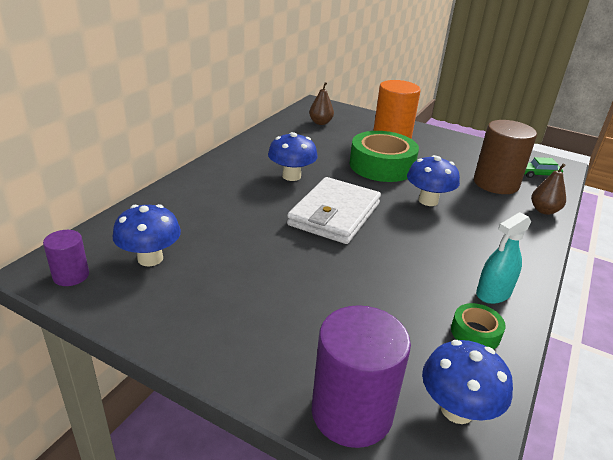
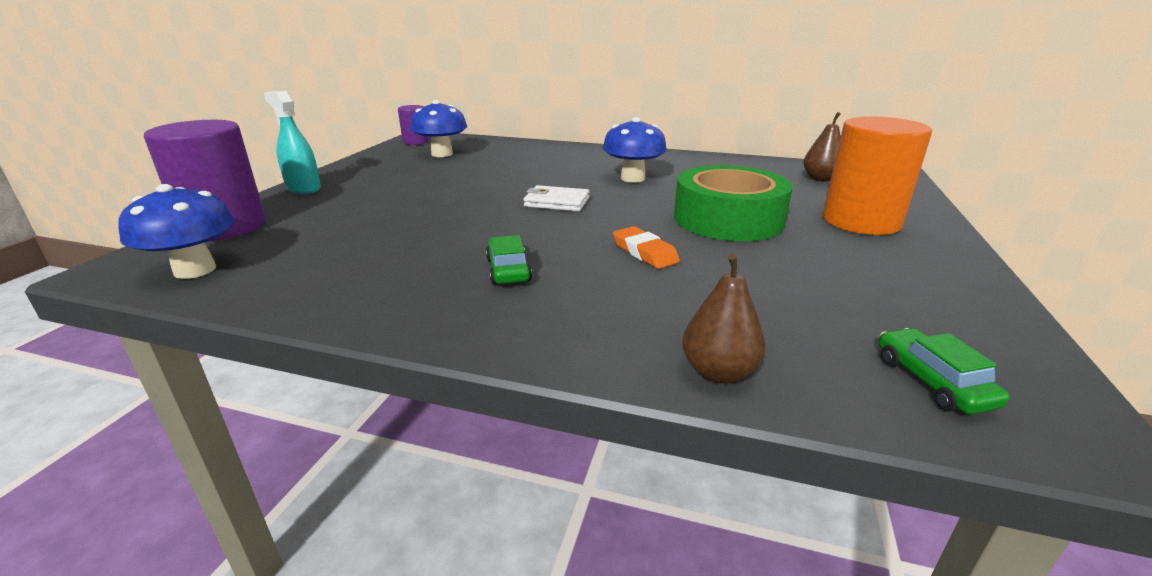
camera: 80 degrees right, 5 degrees down
(334, 214) = (556, 202): white wallet -> white wallet, size x0.50
(428, 201) = (645, 252): blue mushroom -> orange eraser
(452, 248) = (508, 270): none -> green car
(475, 333) = (312, 282): green tape -> none
(493, 293) = (396, 298): turquoise spray bottle -> turquoise spray bottle (303, 188)
(496, 183) = (790, 316): brown cylinder -> none

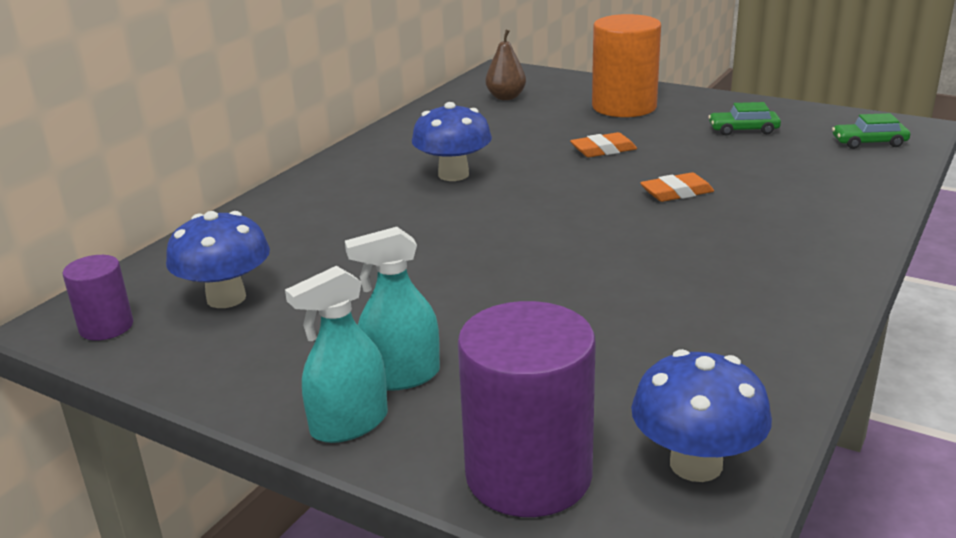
camera: 75 degrees left, 0 degrees up
(345, 193) = (401, 376): none -> turquoise spray bottle
(508, 270) = (710, 255): green car -> green car (743, 130)
(556, 202) = (520, 221): white wallet -> none
(718, 372) = (873, 193): brown pear -> none
(728, 219) = (603, 150): green tape -> orange eraser

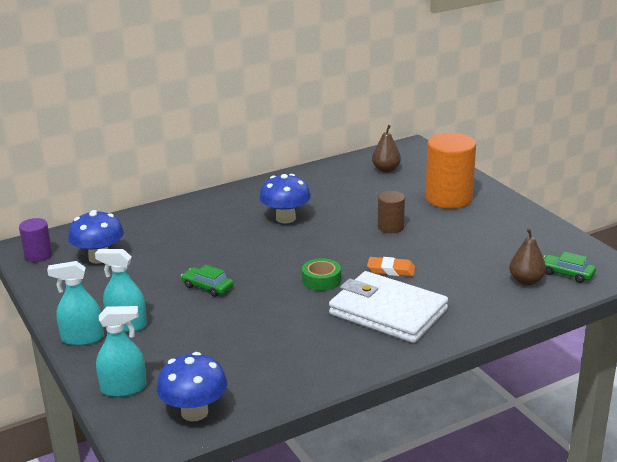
camera: 30 degrees right, 0 degrees up
(528, 475) = (123, 388): purple cylinder -> turquoise spray bottle
(603, 150) = (390, 227): orange eraser -> brown cylinder
(608, 228) = (321, 280): none -> green tape
(743, 130) = (498, 239): green car -> green car (207, 287)
(747, 238) = (387, 312): none -> white wallet
(842, 161) = (526, 281): none -> brown pear

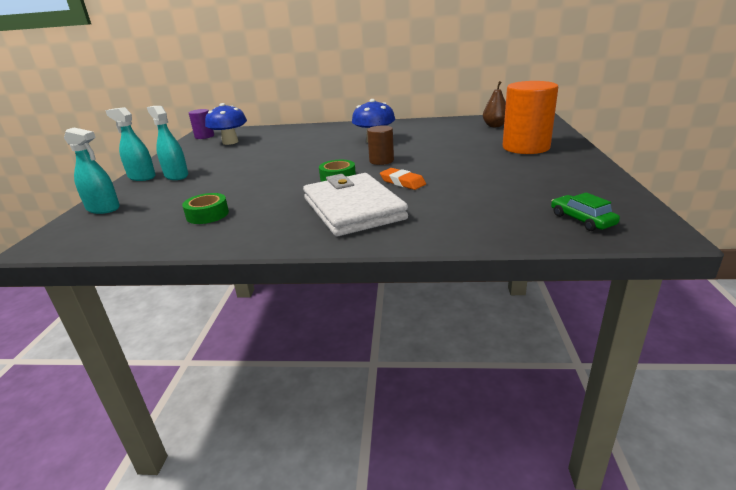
camera: 35 degrees right, 0 degrees up
(194, 412) = (105, 235): blue mushroom -> none
(207, 287) = (258, 166): green car -> none
(259, 359) = (207, 214): none -> green tape
(390, 227) = (446, 157): brown cylinder -> brown cylinder (381, 161)
(526, 281) = (523, 216): brown pear -> none

